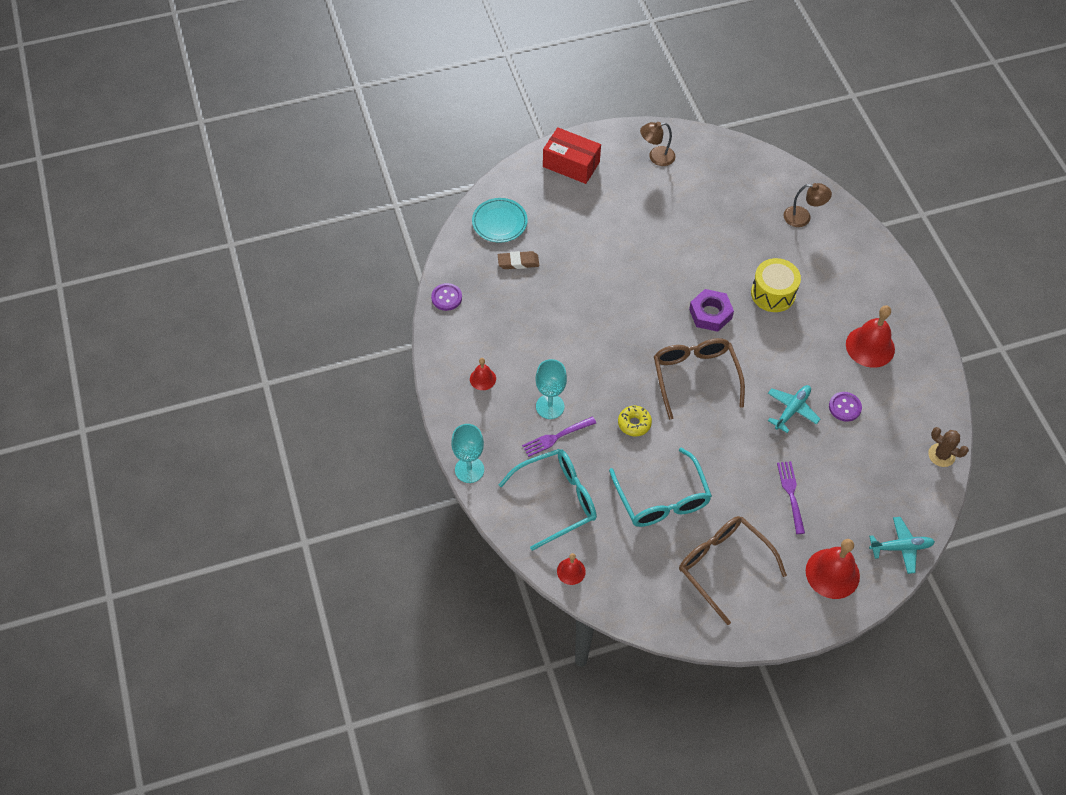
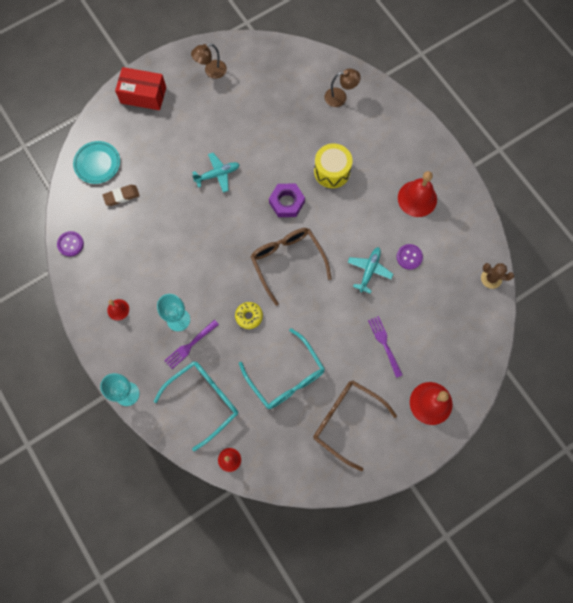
camera: 15 degrees left, 15 degrees up
(901, 547) = (477, 366): turquoise plane -> turquoise plane (217, 174)

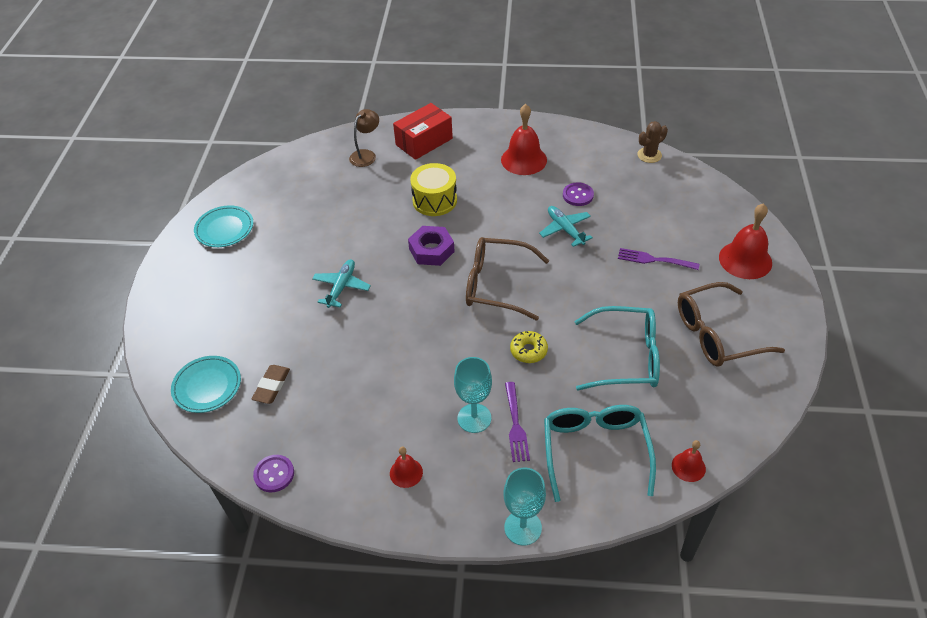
camera: 50 degrees left, 25 degrees down
(143, 95) = (180, 298): red box -> red box (424, 142)
(211, 71) = (224, 229): brown lamp -> turquoise plate

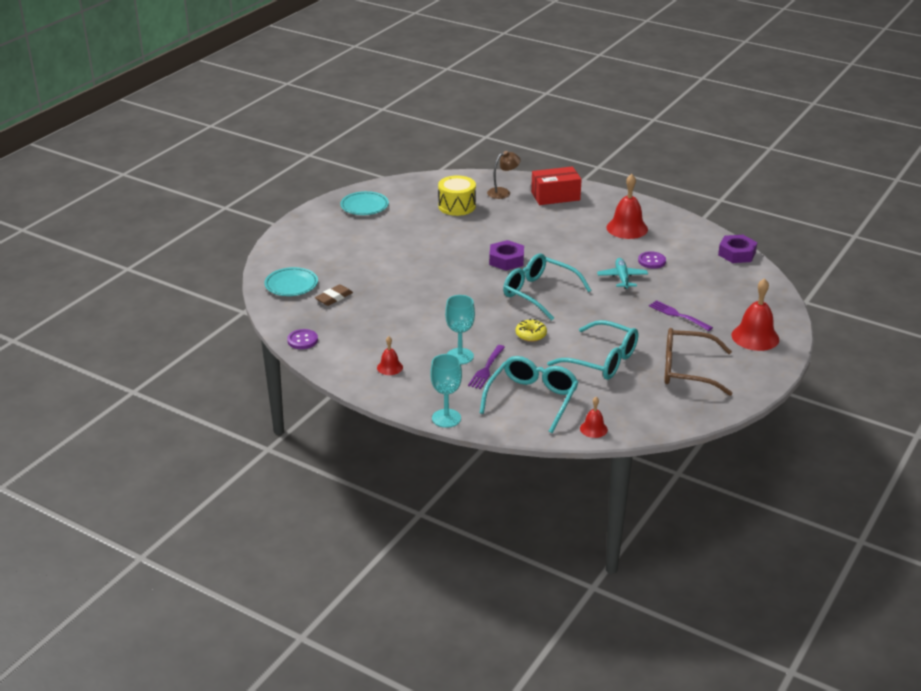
camera: 25 degrees right, 15 degrees down
(341, 287) = (423, 261): turquoise plane -> none
(434, 200) = (533, 233): yellow drum -> yellow drum (457, 206)
(496, 285) = (539, 293): brown glasses -> turquoise glasses
(649, 155) = (737, 254): brown cactus -> purple nut

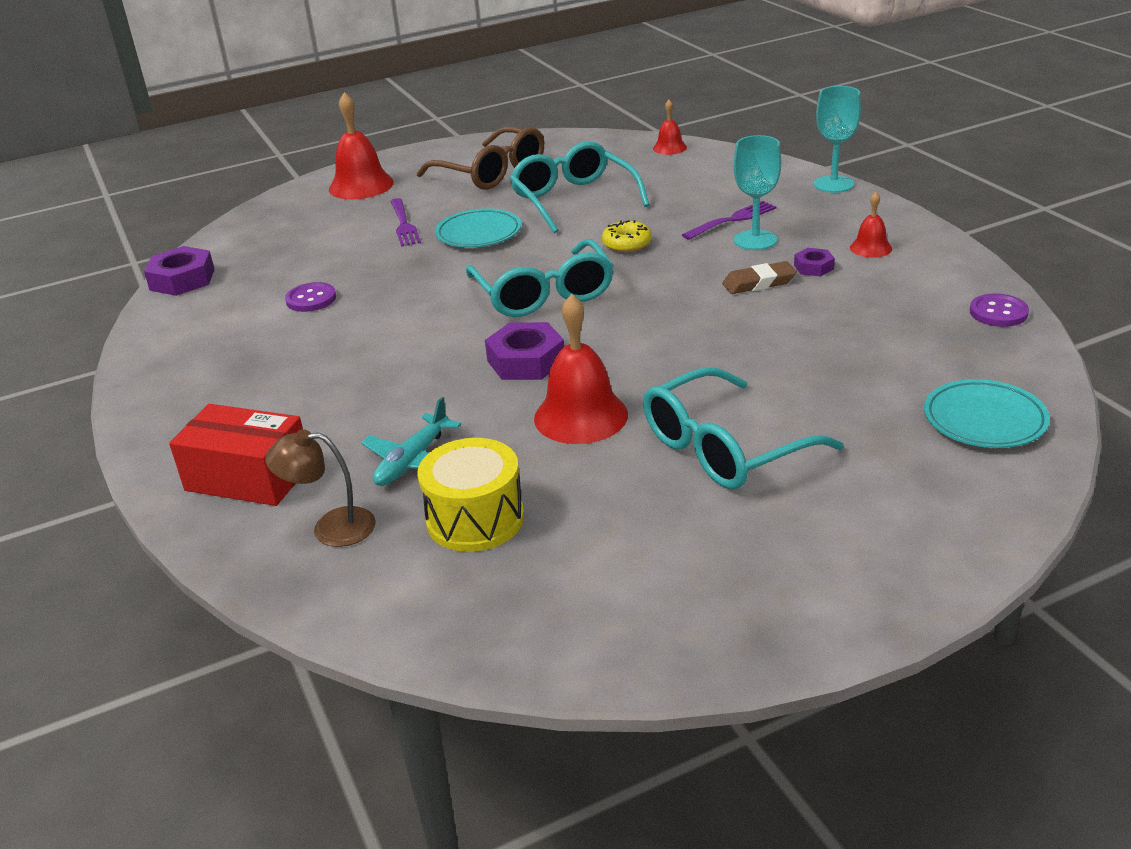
camera: 145 degrees left, 0 degrees up
(334, 298) = (905, 371): brown eraser -> brown eraser (759, 283)
(364, 206) = (691, 597): turquoise plate -> turquoise plate (478, 234)
(413, 345) = (813, 267): none -> purple nut
(532, 399) = (707, 182): turquoise glasses -> turquoise glasses (724, 448)
(622, 278) = (393, 286): turquoise plane -> turquoise plane (412, 461)
(627, 228) = (248, 364): red bell -> red bell (581, 416)

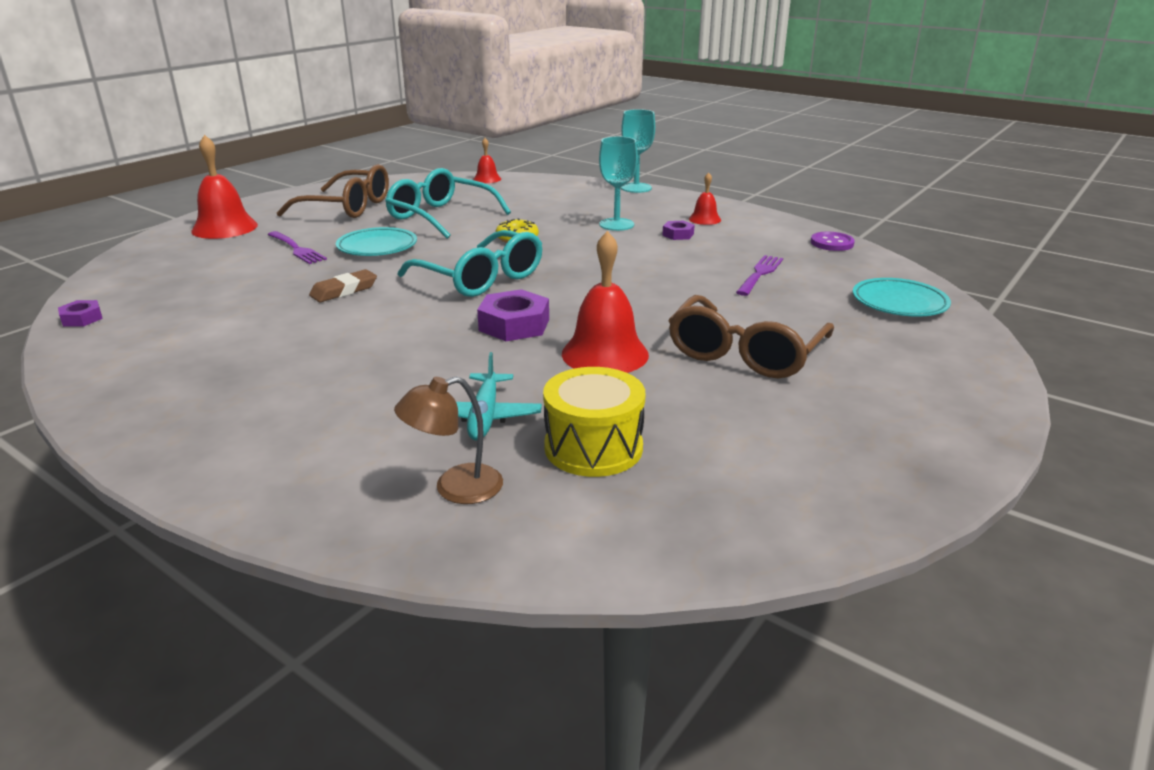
camera: 30 degrees left, 5 degrees down
(182, 279) = (82, 318): purple nut -> purple nut, size x0.56
(248, 477) = (318, 466): red box -> none
(311, 299) = (251, 313): purple button -> none
(724, 448) = (744, 353): turquoise glasses -> brown glasses
(732, 220) = (585, 215): purple fork -> purple fork (760, 274)
(759, 283) = (649, 248): brown eraser -> brown eraser (344, 291)

